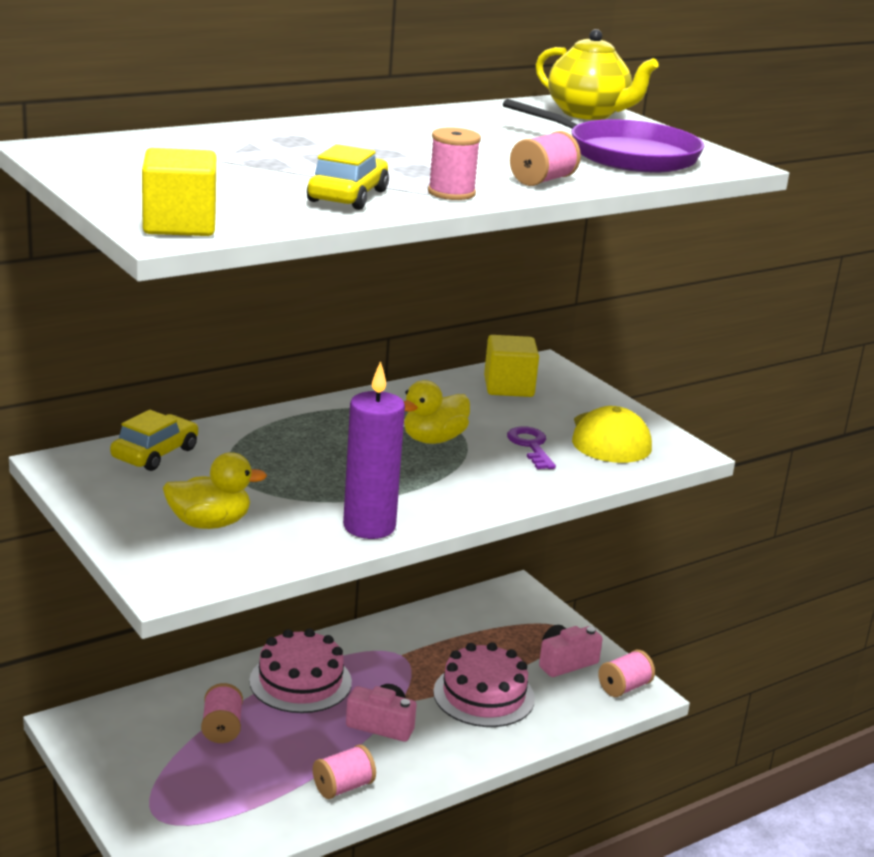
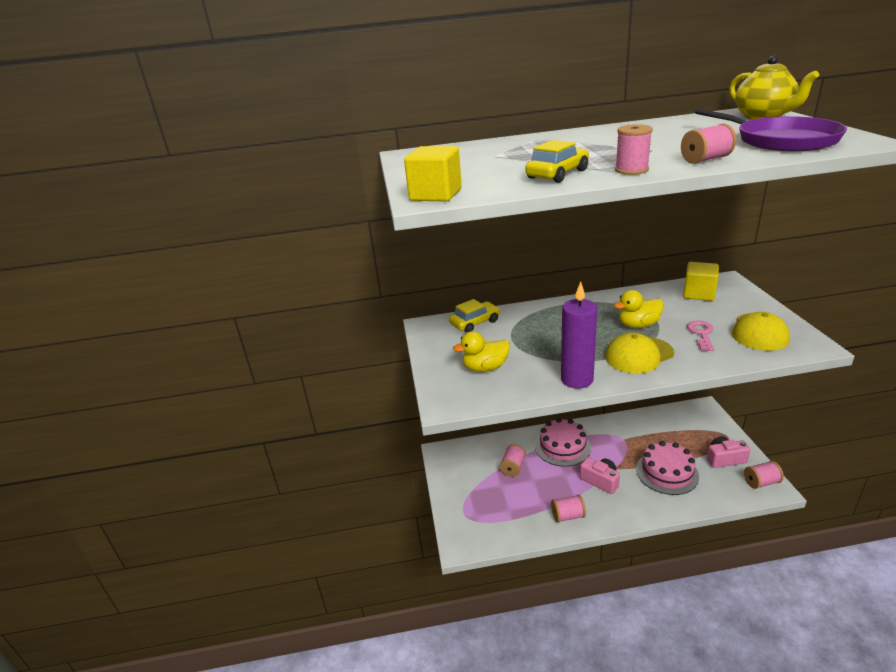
camera: 30 degrees right, 5 degrees up
(209, 523) = (485, 368): yellow duck -> yellow duck turned 150 degrees clockwise
(450, 483) = (639, 355): none -> yellow cap
(531, 446) = (701, 334): purple key -> pink key

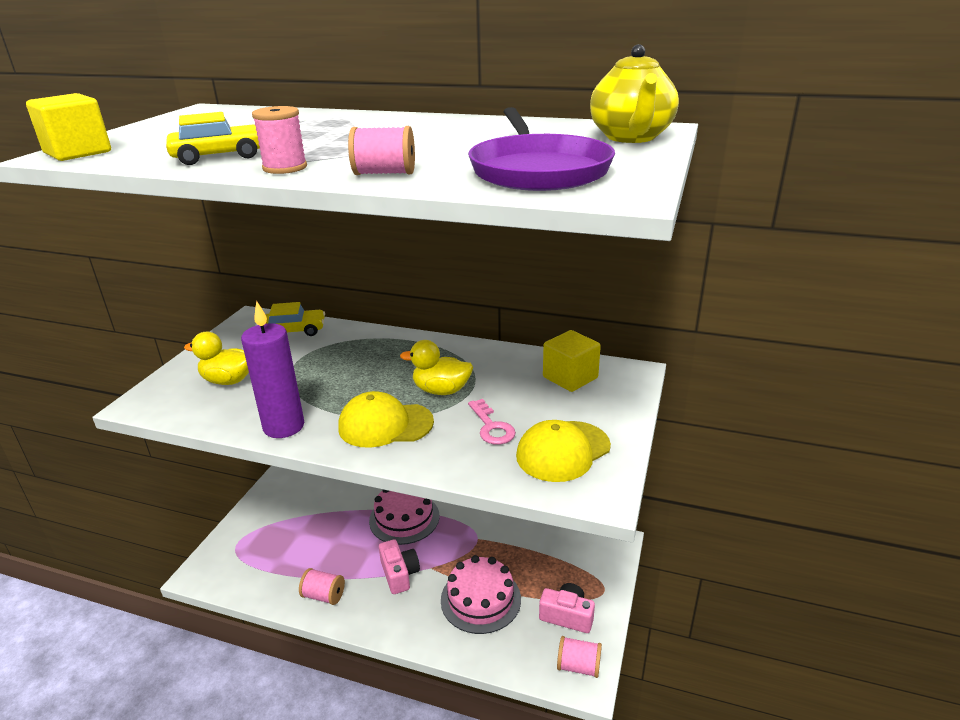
camera: 25 degrees right, 0 degrees up
(513, 467) = (332, 518): pink spool -> none
(701, 334) = (491, 427): pink key -> pink key turned 120 degrees clockwise

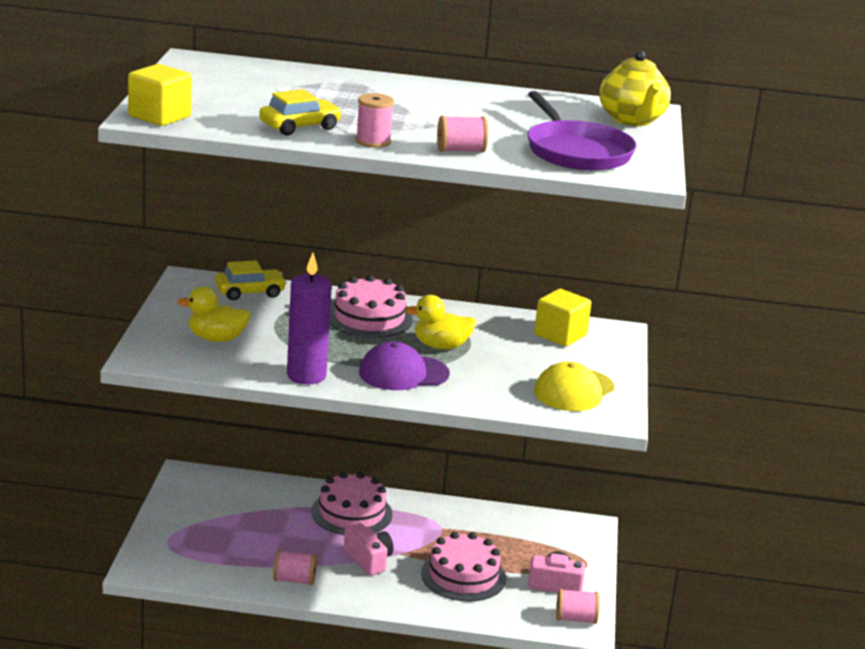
camera: 15 degrees left, 5 degrees down
(385, 425) = (403, 373): yellow cap -> purple cap
(387, 357) = (369, 318): none -> pink cake
(491, 427) = (503, 374): pink key -> none

